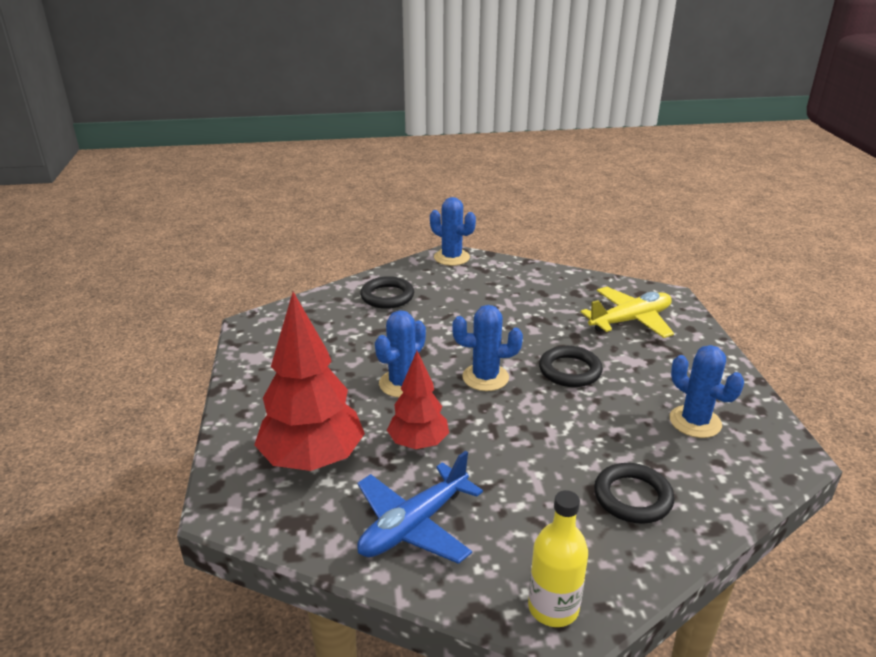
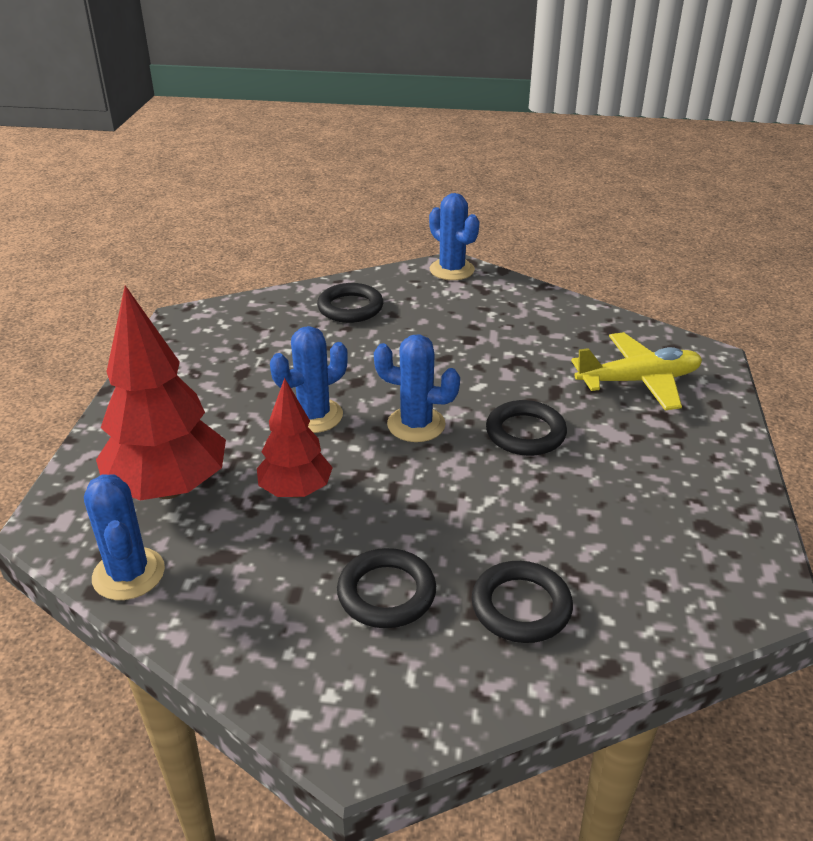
camera: 15 degrees right, 5 degrees up
(414, 525) = (241, 586): blue plane -> none
(529, 507) = (386, 593): none -> black ring
(553, 607) = (352, 719): yellow bottle -> none
(695, 422) = (655, 526): blue cactus -> blue cactus (129, 574)

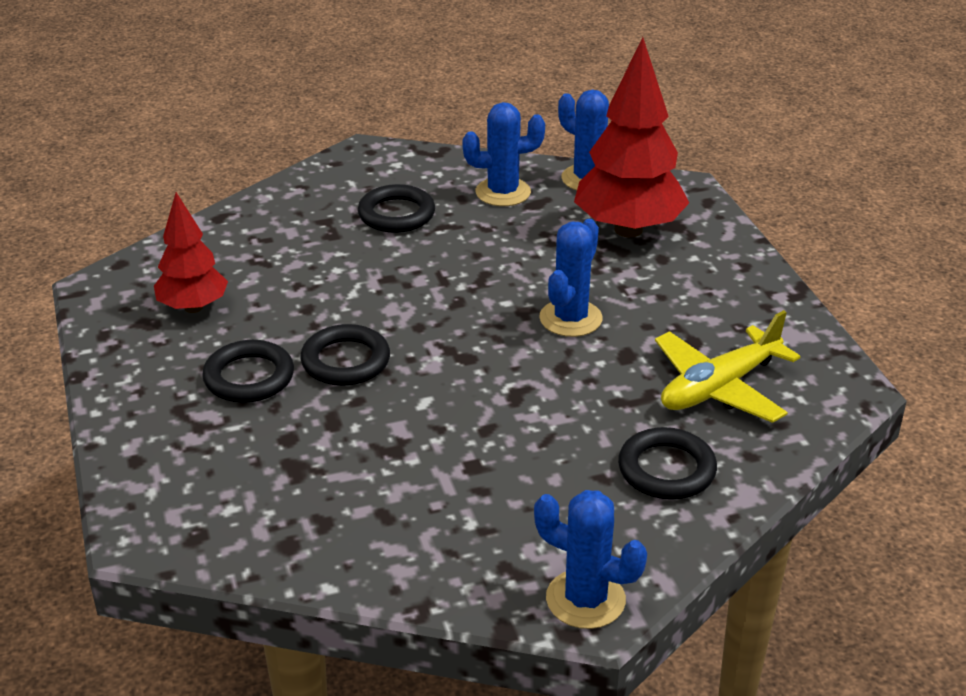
camera: 155 degrees right, 0 degrees up
(296, 491) = (523, 255): red tree -> red tree (193, 307)
(416, 424) = (462, 338): blue cactus -> blue cactus (503, 192)
(521, 606) = (293, 231): black ring -> black ring (249, 377)
(638, 381) = (234, 464): yellow plane -> yellow plane (719, 387)

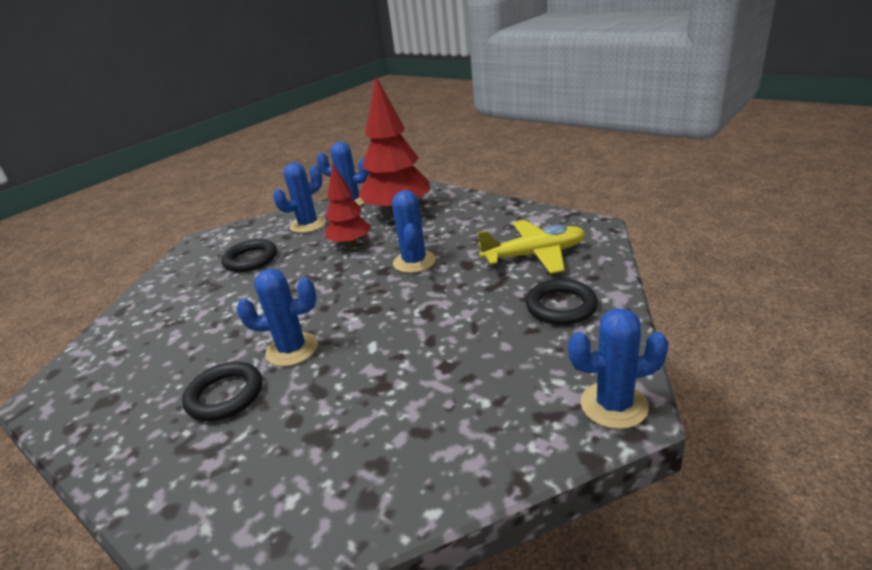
camera: 30 degrees left, 5 degrees down
(193, 307) = (140, 372): red tree -> red tree (350, 244)
(345, 361) = (292, 349): black ring -> blue cactus
(719, 387) = (534, 255): yellow plane -> yellow plane turned 120 degrees counterclockwise

